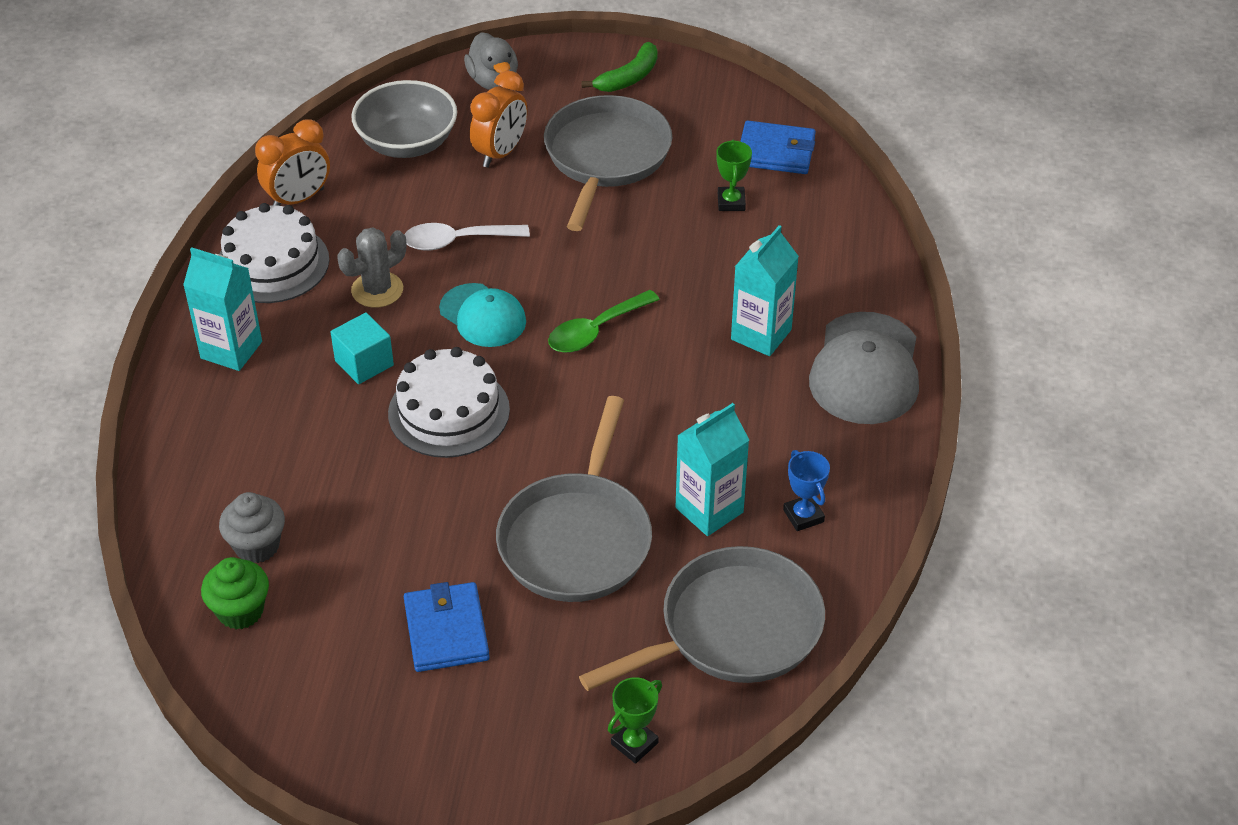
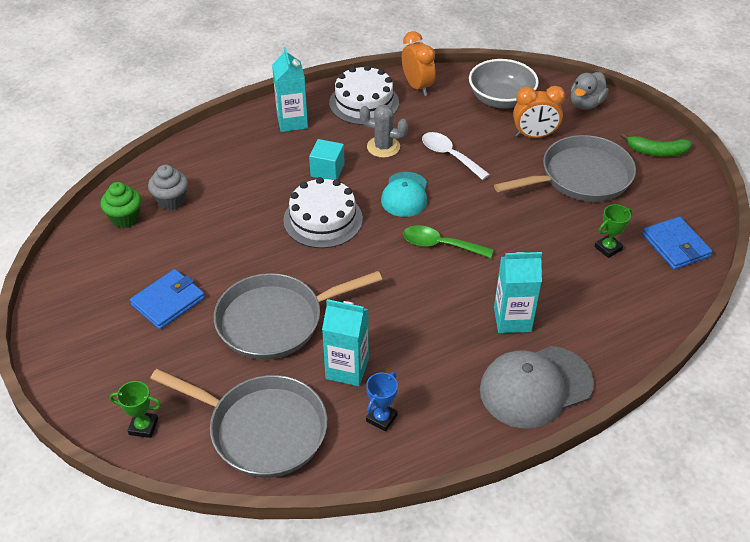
camera: 55 degrees right, 0 degrees up
(298, 199) = (417, 86): orange clock -> orange clock turned 135 degrees counterclockwise

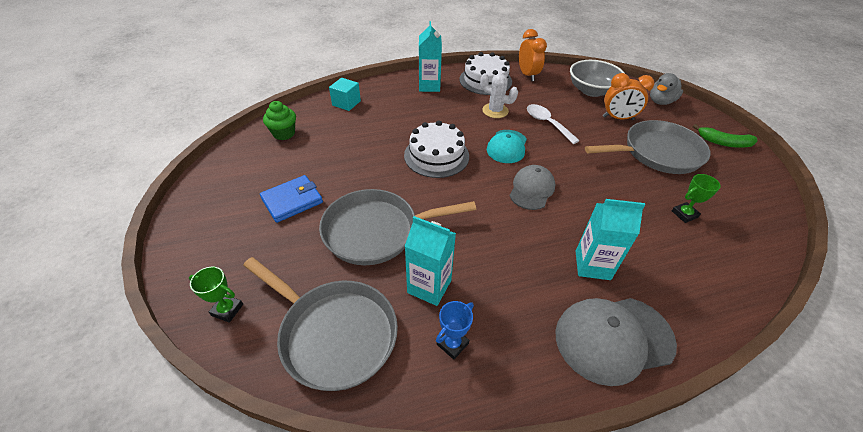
camera: 10 degrees right, 0 degrees up
(171, 201) = (323, 126): grey cupcake -> none
(327, 170) = (448, 121): turquoise cube -> turquoise cube (346, 103)
(383, 147) = (495, 111): grey cactus -> white cactus
(440, 245) = (532, 189): green spoon -> grey cap
(675, 246) = (749, 221): blue wallet -> none

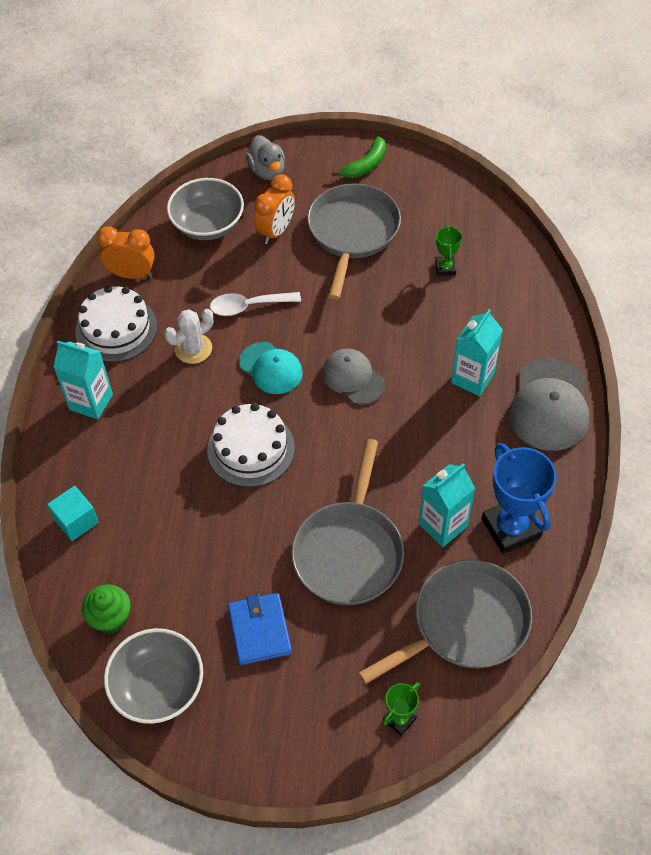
camera: 65 degrees left, 10 degrees up
(238, 166) = (158, 687): none -> grey bowl
(452, 344) = (511, 528): blue trophy -> blue trophy, size x1.99

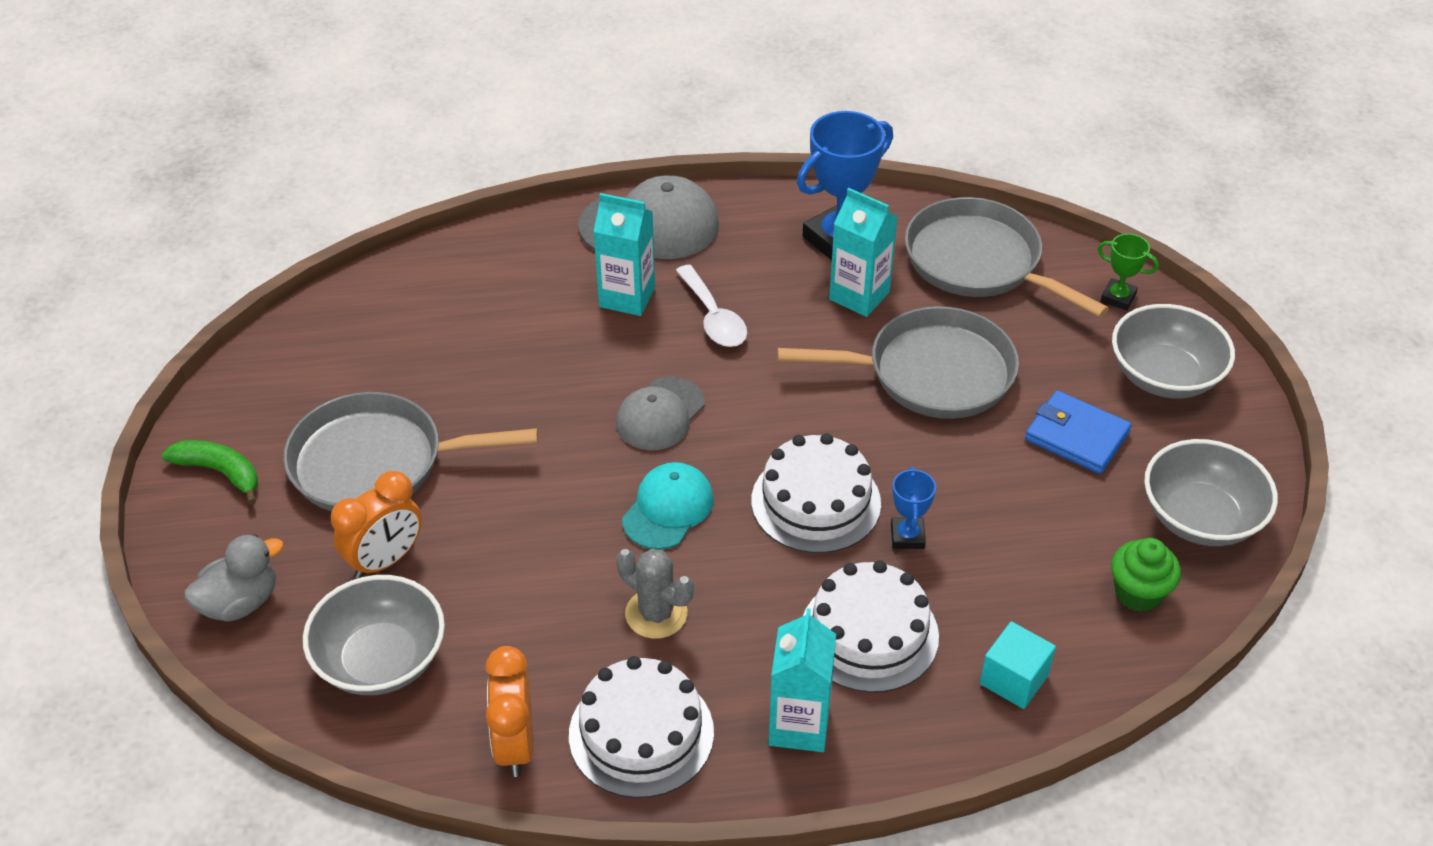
camera: 105 degrees left, 10 degrees down
(139, 452) = (869, 634): none -> white cake
(193, 349) = (656, 614): white cactus -> grey cactus
(205, 494) = (907, 536): none -> blue trophy
(249, 306) = (553, 561): white spoon -> white spoon (713, 317)
(259, 630) = (1076, 436): blue wallet -> blue wallet turned 60 degrees clockwise
(276, 231) = (385, 560): orange clock -> orange clock turned 120 degrees clockwise
(302, 720) = (1164, 376): none -> grey bowl
(445, 268) = (434, 348): green trophy -> none

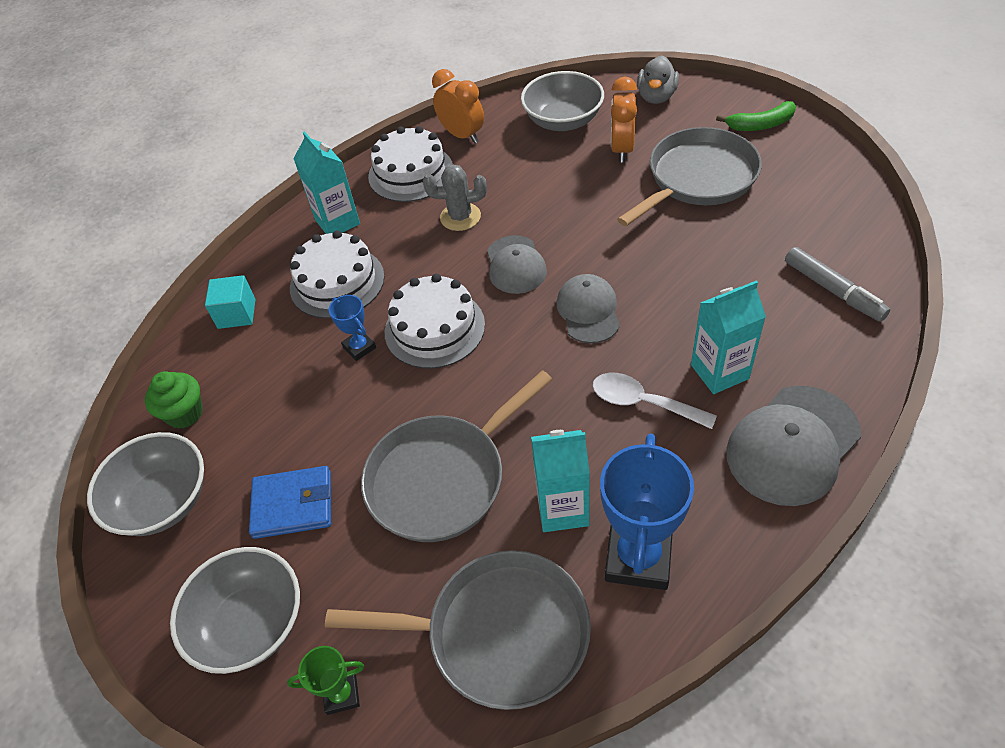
camera: 145 degrees right, 5 degrees up
(451, 287) = (833, 290): none -> grey marker
(668, 509) = (515, 265): turquoise cap -> grey cap

